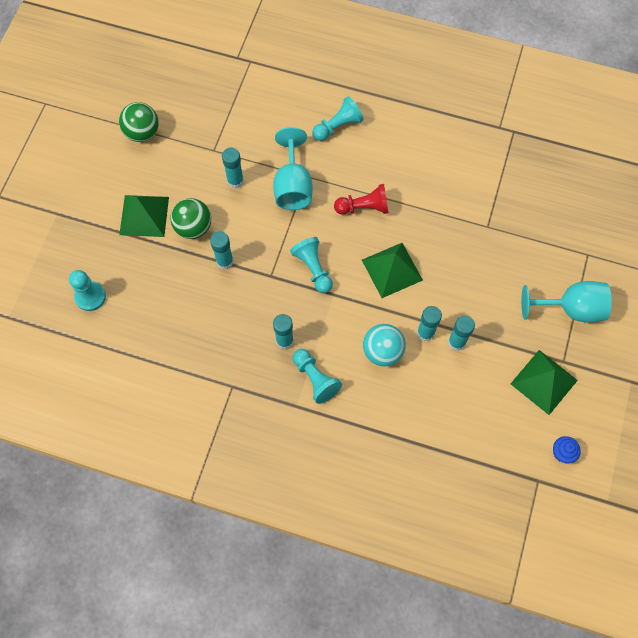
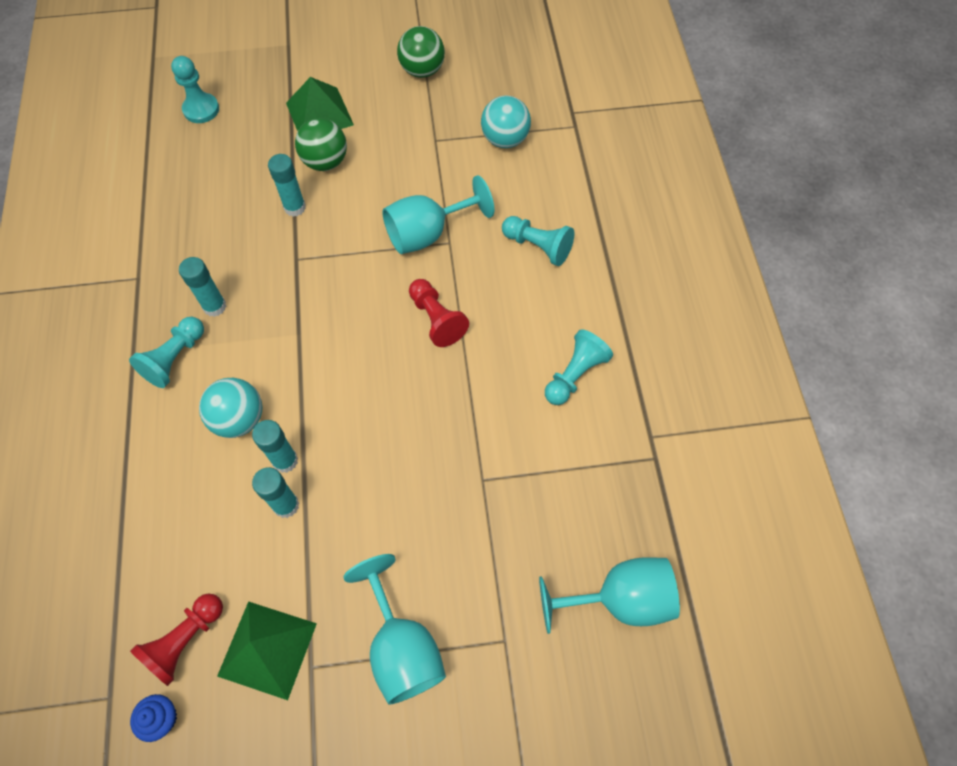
camera: 65 degrees right, 5 degrees down
(235, 181) = (405, 176): turquoise glue stick -> none
(238, 107) = (505, 139): none -> turquoise ball
(313, 268) = (324, 298): turquoise pawn -> turquoise pawn (574, 375)
(392, 270) = (361, 385): green pyramid -> none
(520, 427) = (185, 640): none -> red pawn
(587, 188) = (619, 599): none -> turquoise goblet

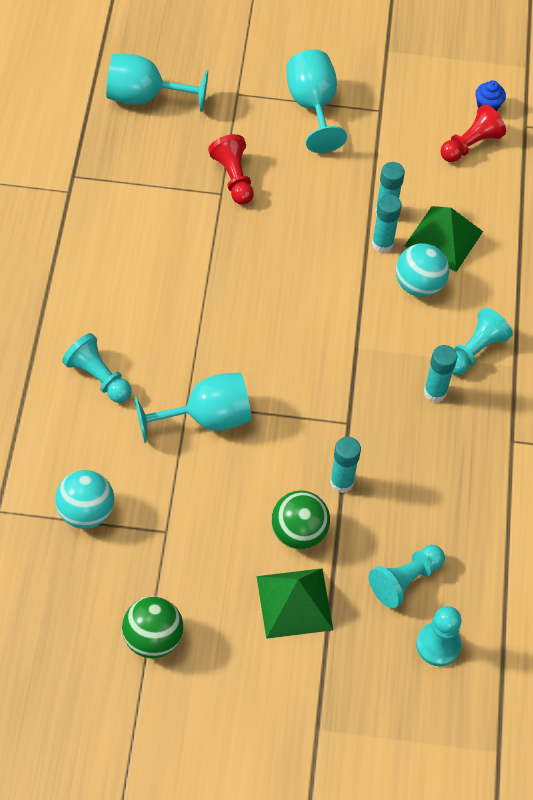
camera: 170 degrees left, 5 degrees down
(267, 649) = (410, 126): green pyramid -> green pyramid (444, 238)
(436, 319) = (222, 329): red pawn -> red pawn (233, 178)
(574, 375) = (112, 252): turquoise pawn -> turquoise pawn (405, 580)

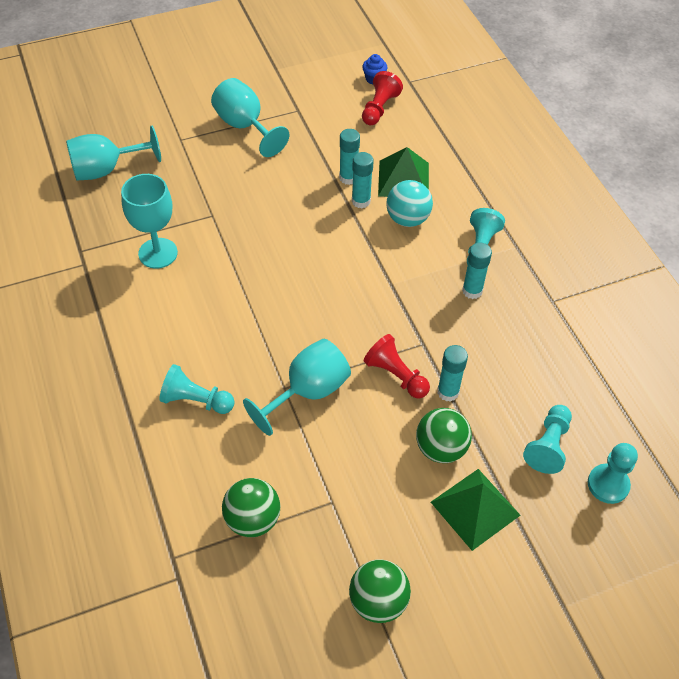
camera: 25 degrees left, 5 degrees down
(86, 512) = (253, 519): turquoise ball -> green ball
(145, 211) = (158, 253): none -> turquoise goblet
(233, 178) = (215, 200): red pawn -> red pawn (396, 375)

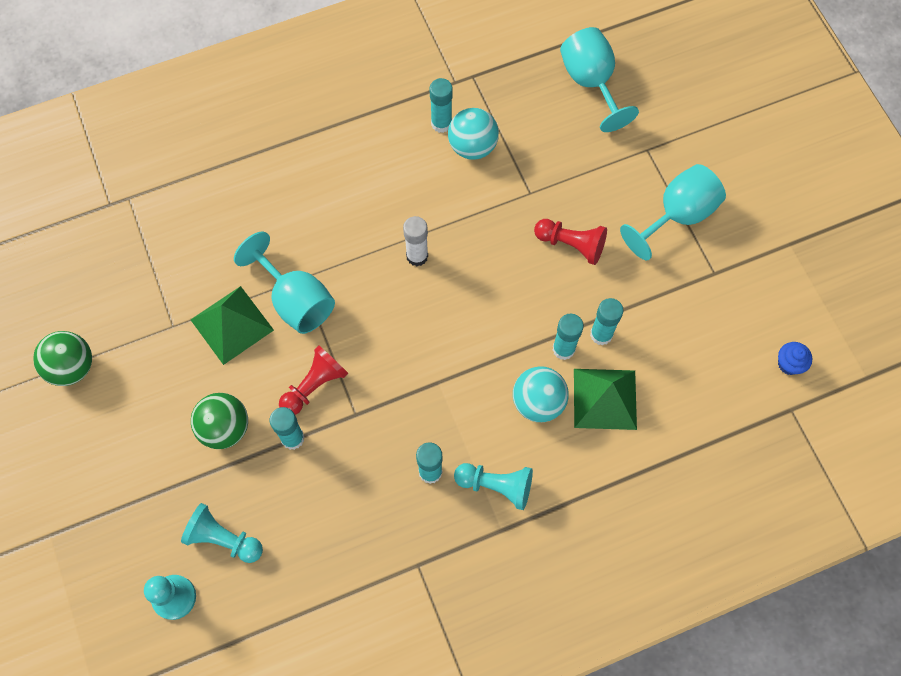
camera: 90 degrees right, 15 degrees up
(128, 275) = (441, 123): none -> turquoise glue stick
(158, 253) = (472, 146): turquoise goblet -> turquoise ball
(196, 400) = (288, 200): turquoise pawn -> none
(253, 519) = (159, 259): green ball -> none
(267, 296) = (417, 256): none -> white glue stick
(379, 108) = (731, 370): red pawn -> red pawn (571, 245)
(475, 508) = (156, 458): green pyramid -> green pyramid (232, 325)

